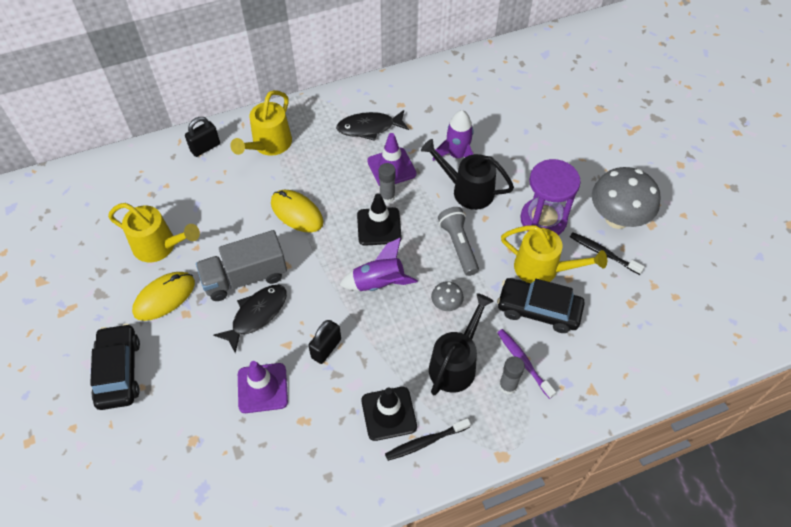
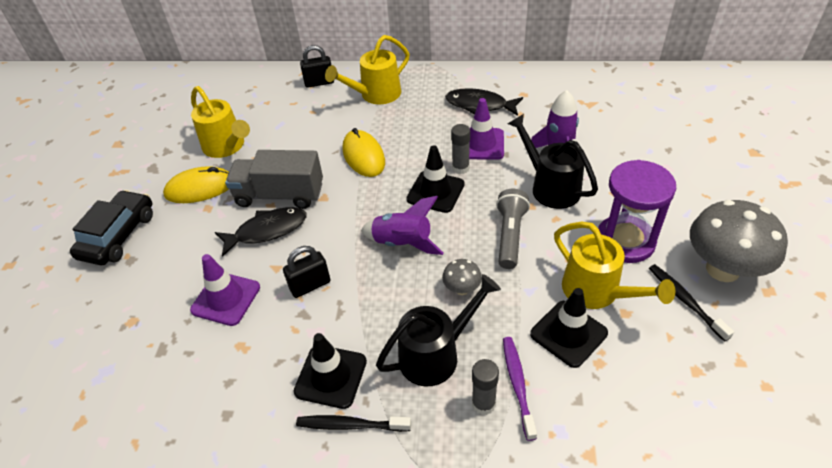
camera: 30 degrees right, 10 degrees down
(538, 309) = (568, 333): black car -> black traffic cone

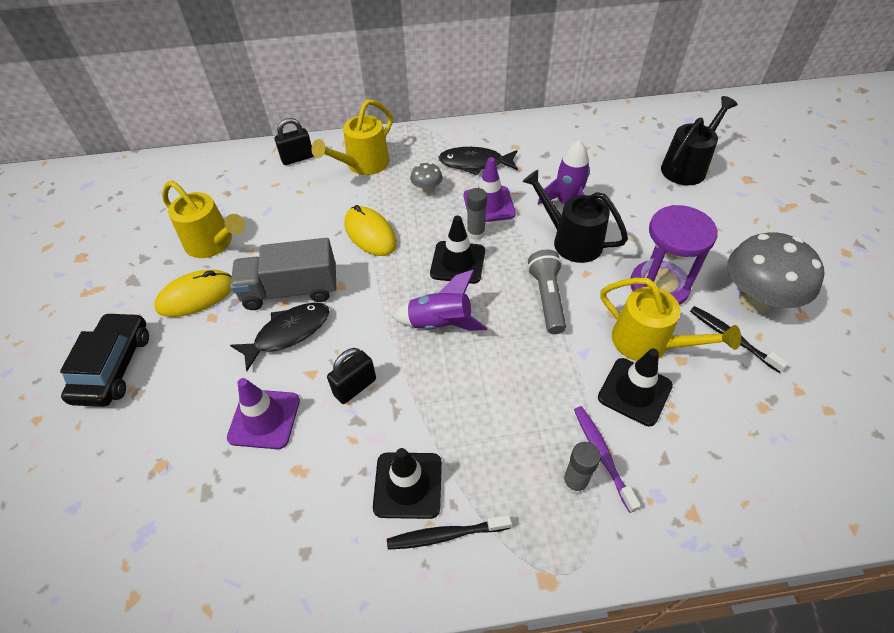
camera: 15 degrees left, 5 degrees up
(436, 353) = (511, 438): black watering can -> black watering can (687, 166)
(462, 289) = (516, 363): grey mushroom -> grey mushroom (427, 190)

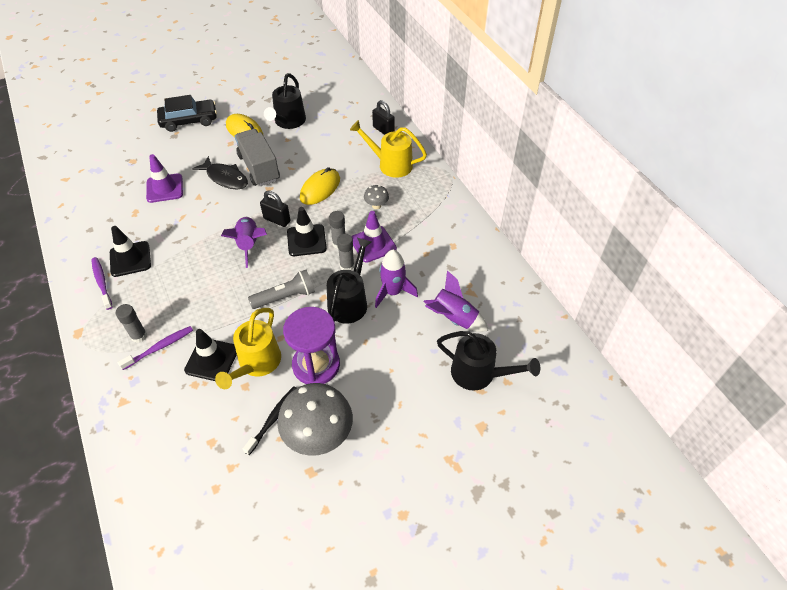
camera: 70 degrees right, 0 degrees up
(214, 244) = (288, 122): yellow watering can -> black watering can
(355, 387) = (192, 218): black padlock -> black padlock (277, 220)
(445, 535) = (102, 282): black toothbrush -> purple toothbrush
(475, 163) = (419, 225): black fish -> none
(515, 233) = (347, 266): none -> grey glue stick
(615, 168) = (453, 318): none -> purple rocket

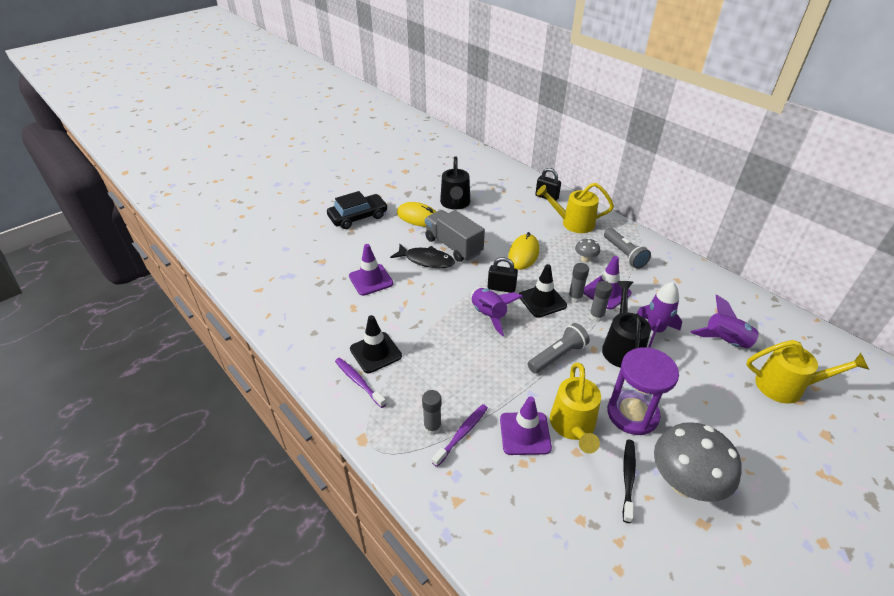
camera: 15 degrees left, 10 degrees down
(212, 360) = (525, 433): black traffic cone -> purple traffic cone
(418, 208) = (624, 254): none -> grey flashlight
(479, 374) = (787, 386): black watering can -> yellow watering can

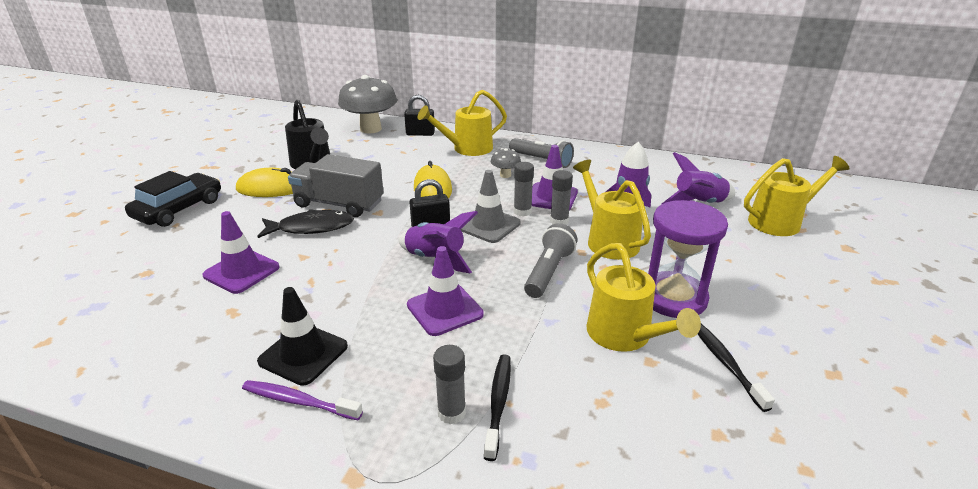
camera: 30 degrees left, 10 degrees down
(462, 434) = (498, 403): purple toothbrush -> black toothbrush
(525, 433) = (577, 367): purple traffic cone -> purple traffic cone (444, 310)
(542, 301) = (488, 225): black traffic cone -> grey traffic cone
(621, 347) = (608, 240): black watering can -> yellow watering can
(684, 483) = (781, 342): grey mushroom -> grey mushroom (370, 129)

